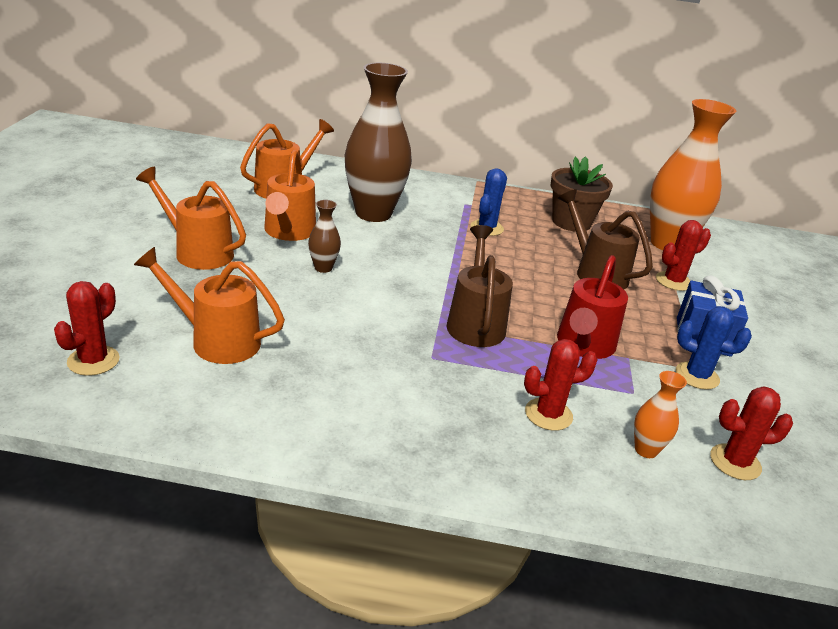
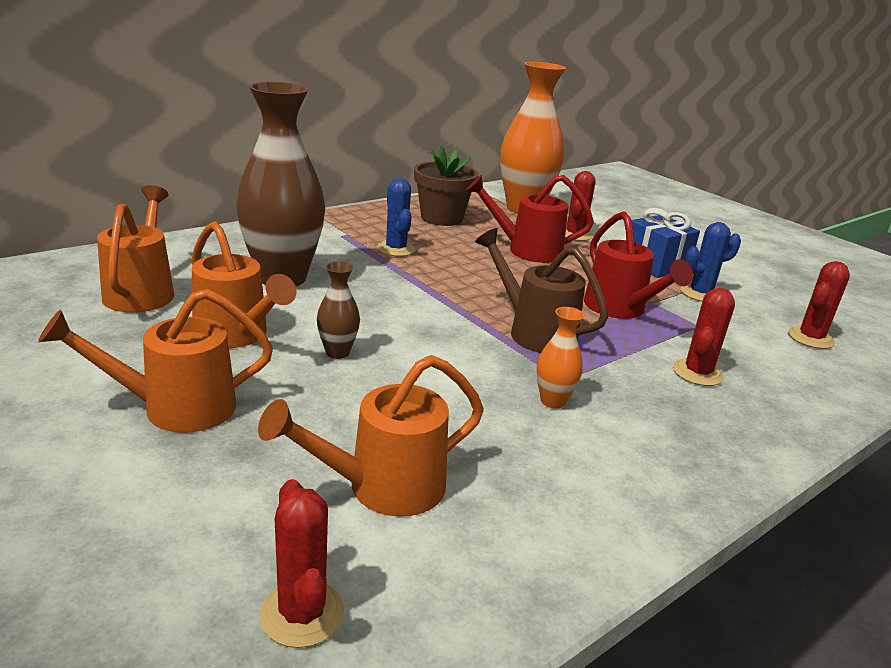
camera: 45 degrees left, 5 degrees down
(596, 273) = (526, 250): brown watering can -> red watering can
(646, 450) = (773, 360): orange vase -> orange vase (553, 401)

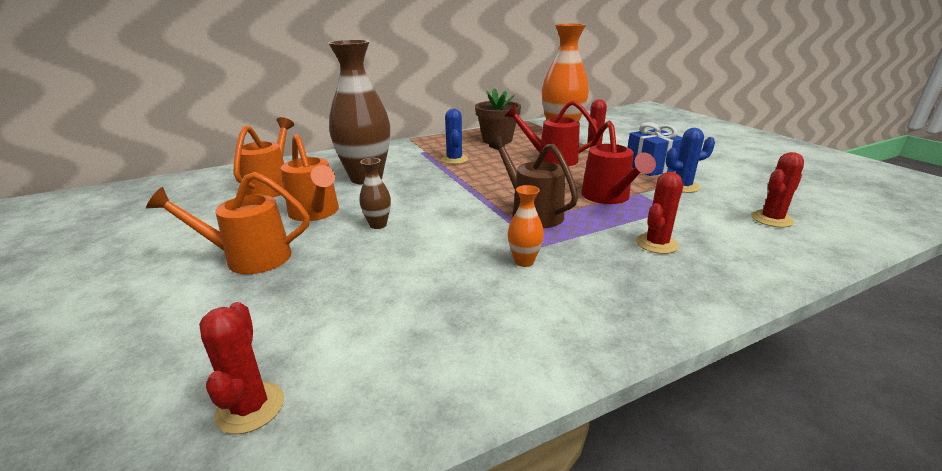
camera: 15 degrees right, 0 degrees up
(382, 487) = (360, 318): orange watering can -> none

